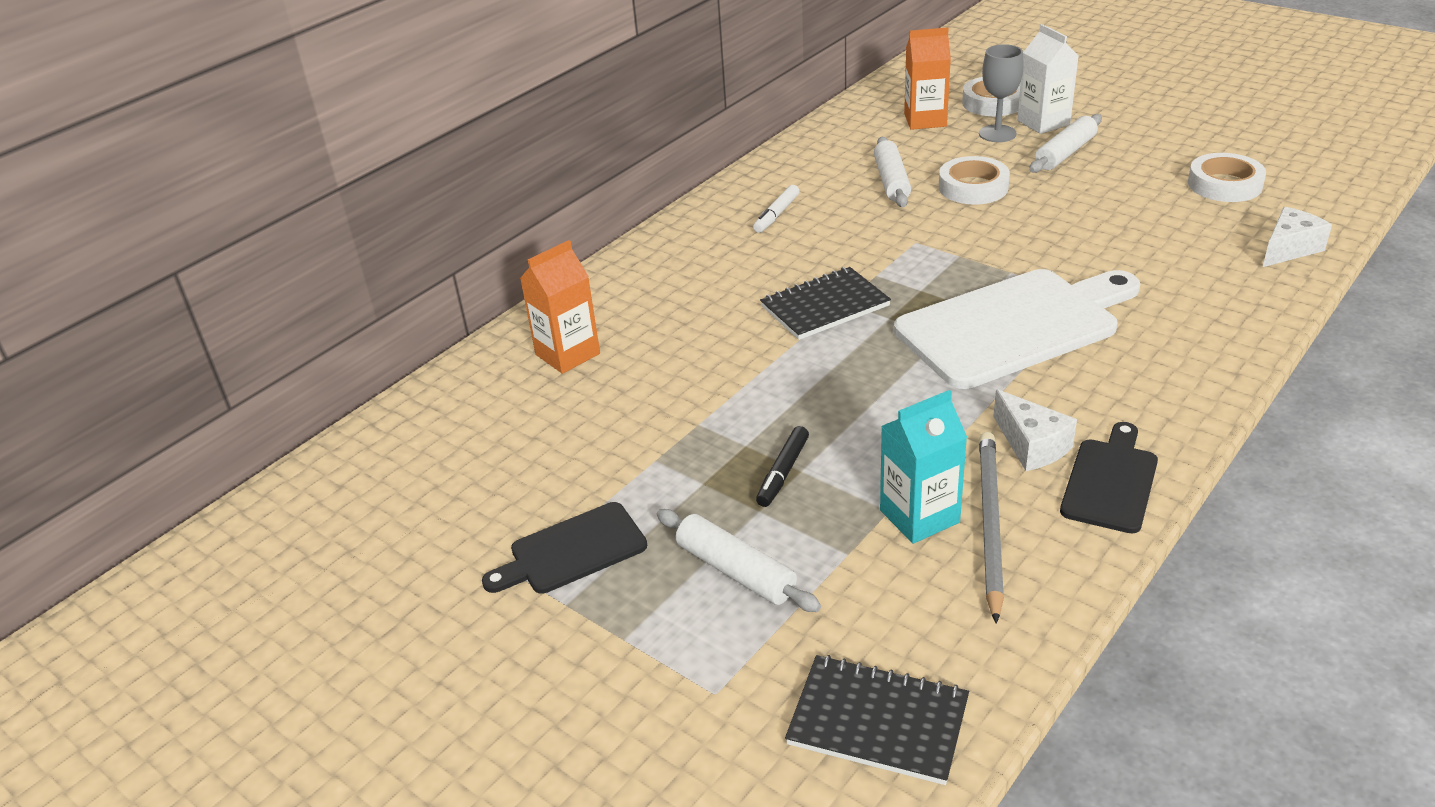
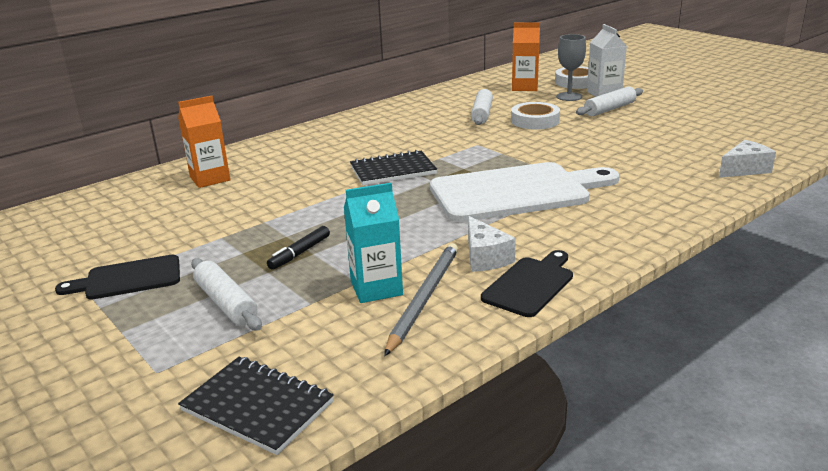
camera: 10 degrees right, 10 degrees down
(776, 214) = (395, 124): white marker -> none
(1224, 184) = (715, 133): white tape -> none

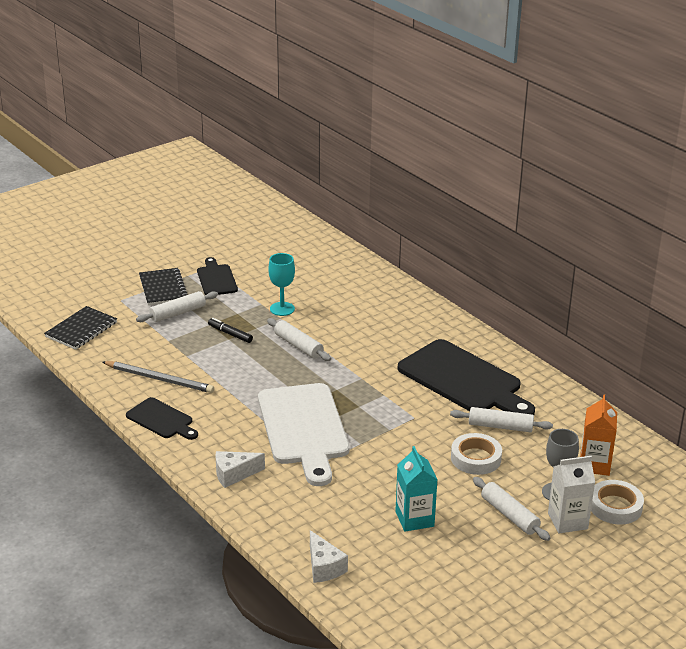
camera: 90 degrees right, 5 degrees up
(210, 179) = (360, 290): orange carton -> none
(240, 222) = (282, 309): none -> turquoise goblet
(336, 206) = (298, 346): none -> white rolling pin
(376, 288) = (177, 362): turquoise carton -> turquoise carton (414, 519)
(393, 170) = (360, 371): black notebook -> black notebook (163, 288)
(407, 128) = (463, 380): none -> black cutting board
(485, 257) = (202, 405): white cheese -> white cheese (234, 474)

